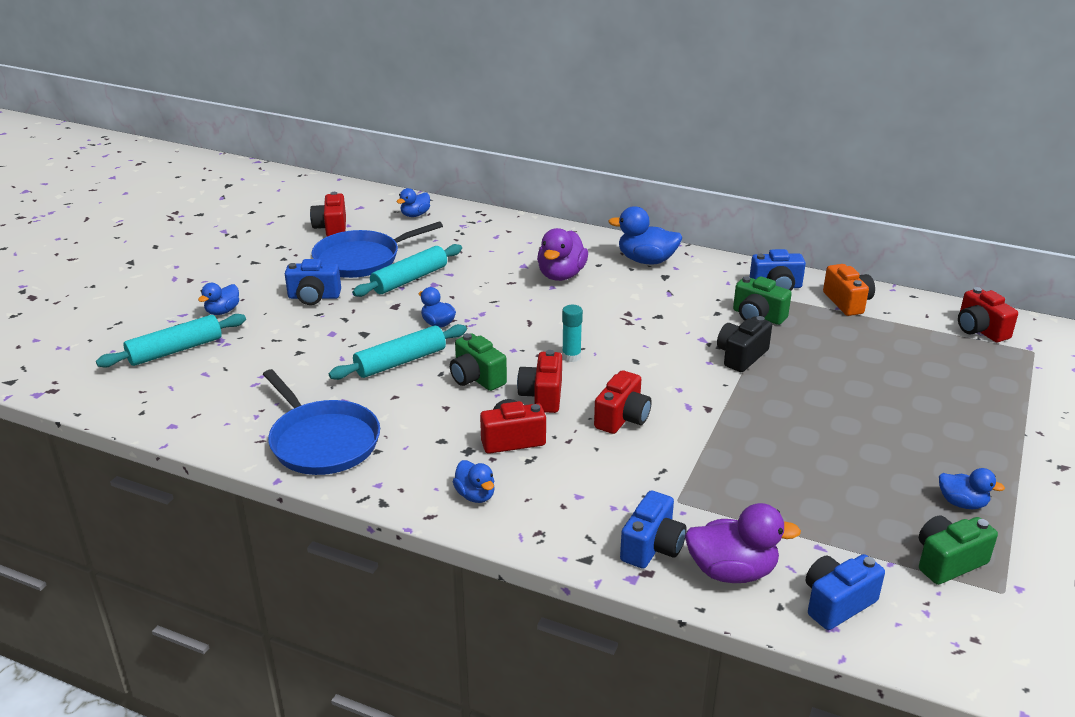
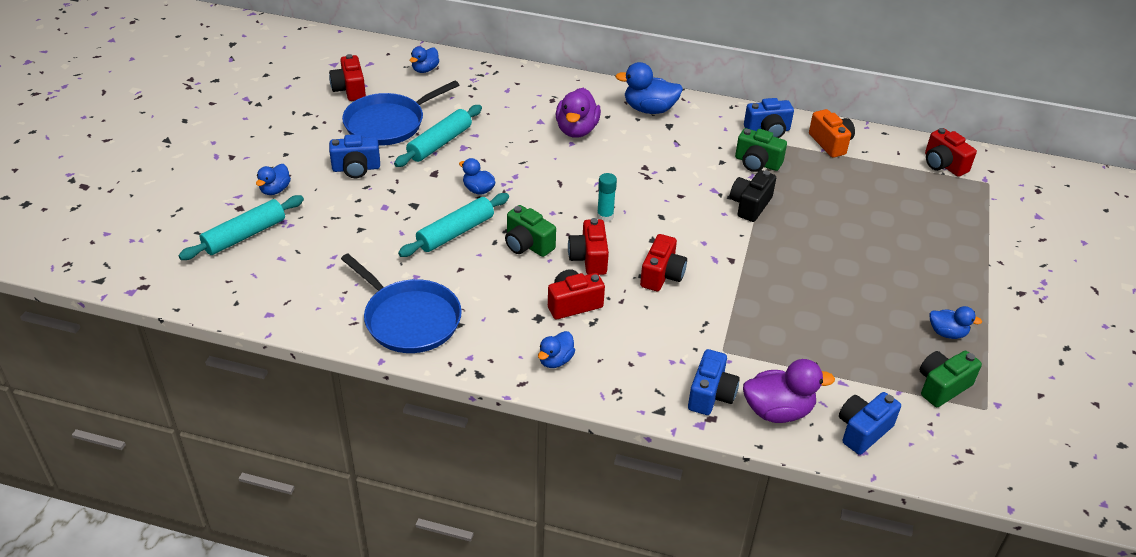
camera: 10 degrees left, 10 degrees up
(475, 495) = (555, 360): blue duck -> blue duck turned 75 degrees clockwise

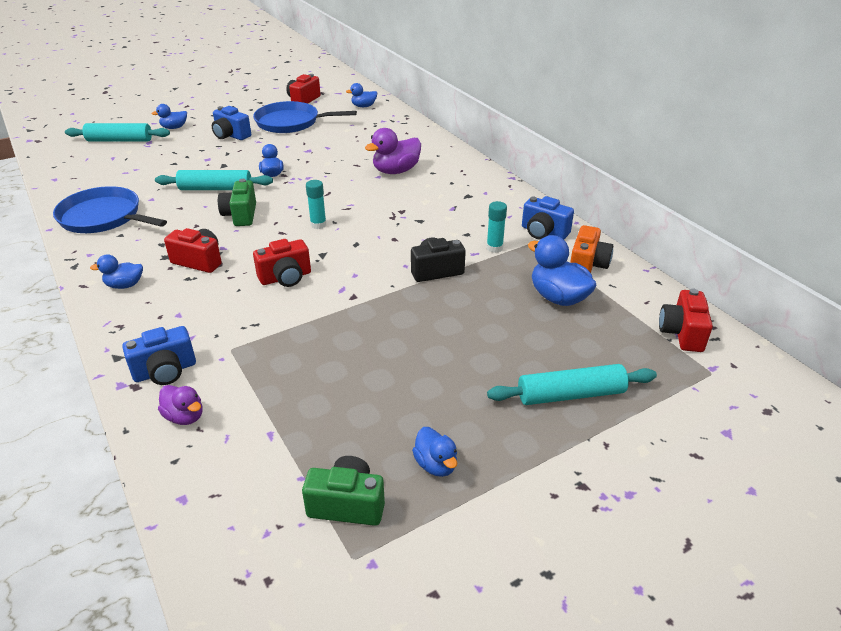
camera: 45 degrees right, 5 degrees down
(409, 319) = (104, 217): blue pan -> blue pan turned 120 degrees clockwise
(440, 143) = (299, 143): turquoise rolling pin -> turquoise rolling pin (571, 394)
(589, 258) = (260, 242): red camera -> none
(649, 109) = (471, 181): blue duck -> blue duck (558, 297)
(757, 163) = (494, 248): green camera -> turquoise glue stick
(778, 411) = (185, 417): purple duck -> purple duck, size x0.60
(863, 431) = (214, 483): blue camera -> none

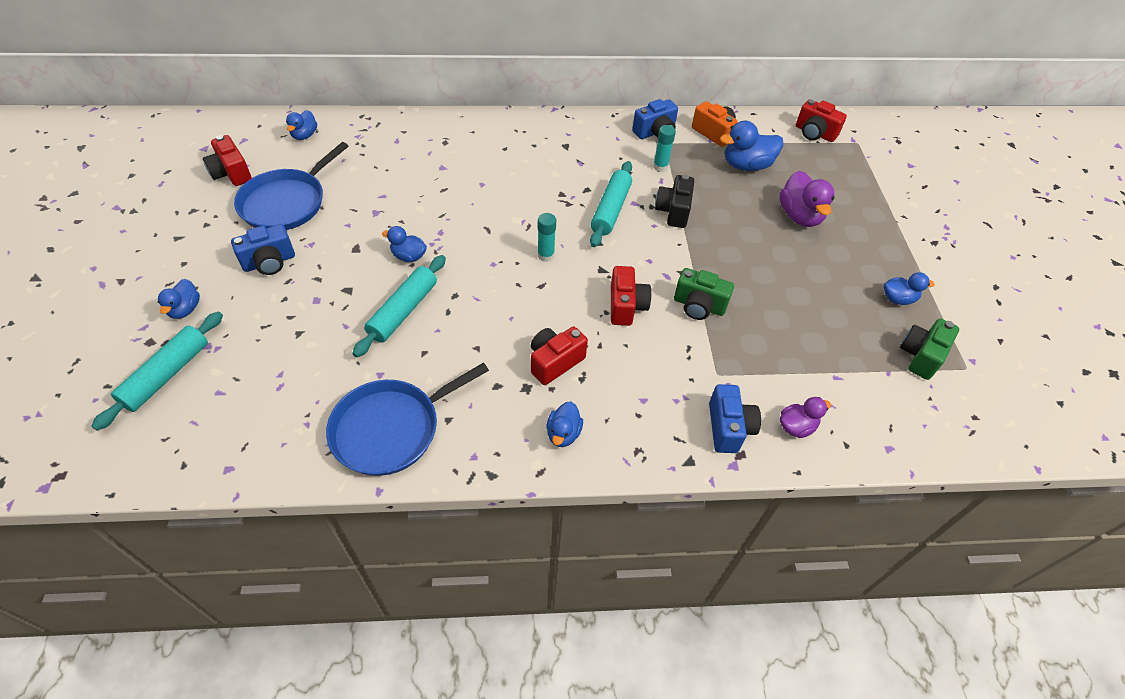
camera: 65 degrees left, 15 degrees up
(240, 215) = (482, 306): green camera -> green camera (698, 306)
(396, 171) = (481, 169): purple duck -> purple duck (799, 216)
(571, 394) = (854, 209): turquoise rolling pin -> turquoise rolling pin (610, 210)

